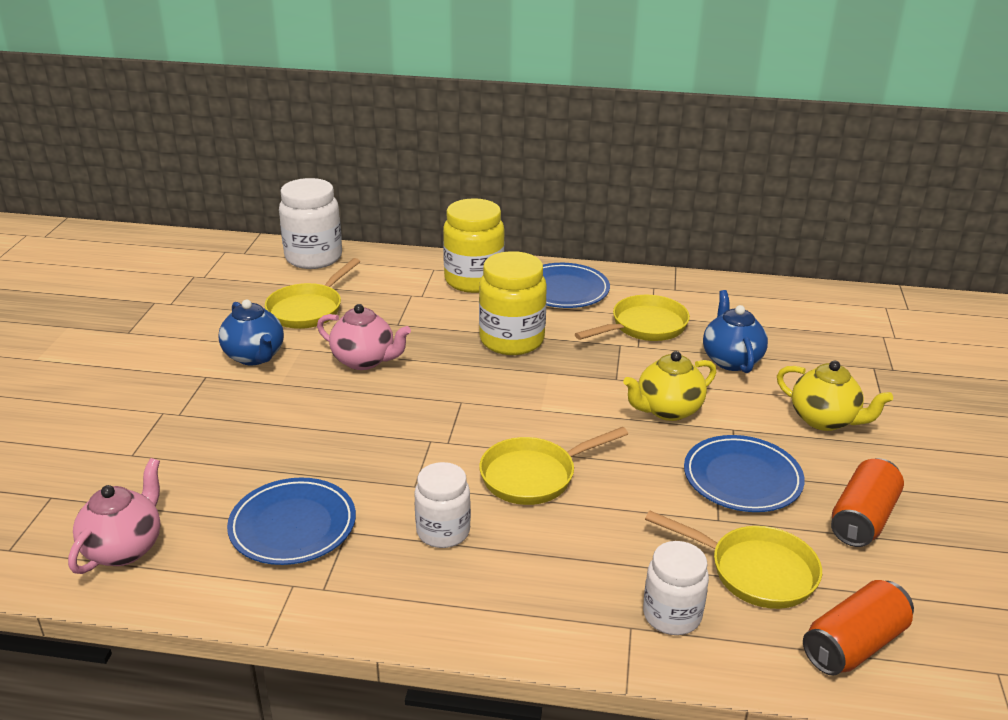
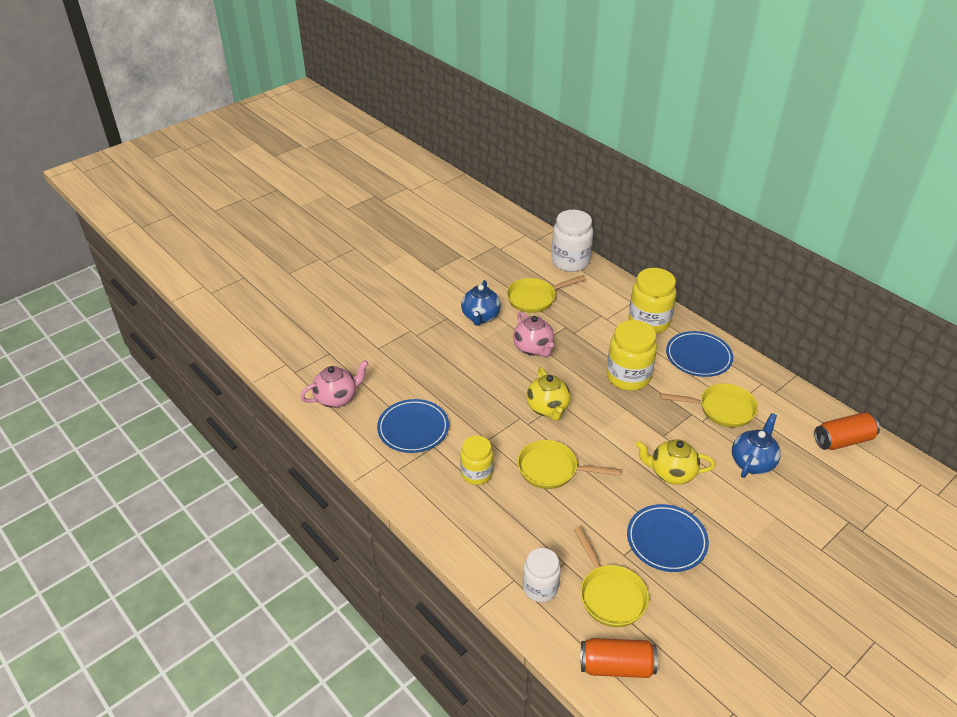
camera: 40 degrees right, 10 degrees up
(443, 532) = (476, 473): white jar -> yellow jar
(825, 420) = (765, 536): yellow teapot -> yellow teapot (548, 408)
(862, 518) = (710, 607): orange can -> orange can (843, 440)

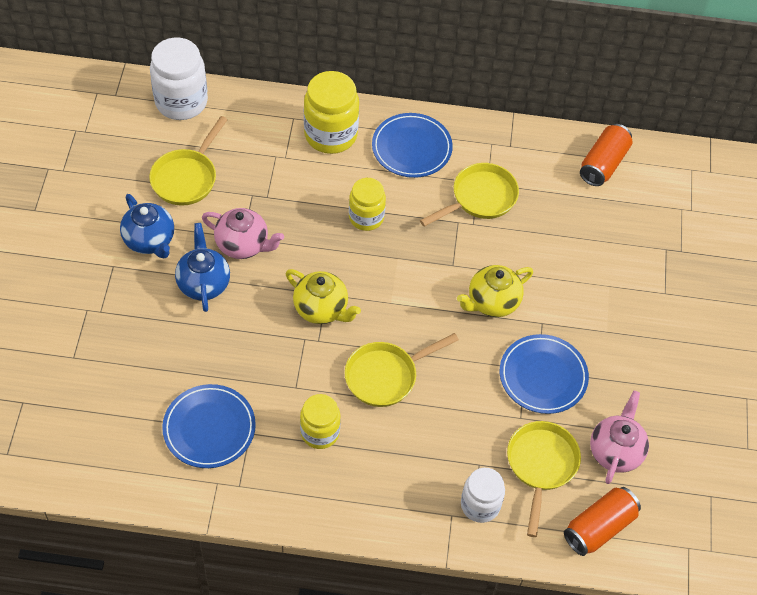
camera: 45 degrees left, 15 degrees up
(337, 398) = (90, 451): pink teapot -> pink teapot (615, 451)
(610, 595) = (541, 466): yellow pan -> yellow pan turned 105 degrees counterclockwise
(628, 377) = (366, 217): yellow jar -> yellow jar, size x0.64
(752, 462) = (549, 241): blue teapot -> blue teapot (203, 283)

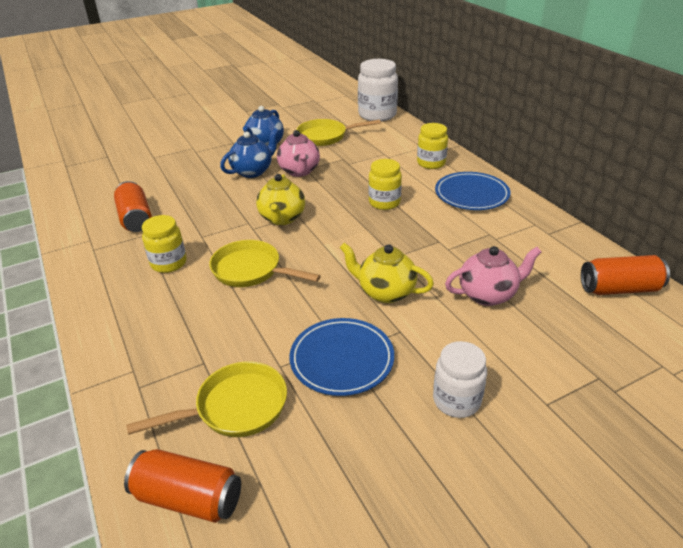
camera: 60 degrees right, 20 degrees down
(209, 428) = (136, 218): blue plate -> orange can
(330, 135) = (431, 163): yellow jar -> yellow jar, size x0.64
(480, 198) = (476, 241): yellow pan -> none
(480, 505) = (157, 384): white jar -> white jar (456, 400)
(615, 451) = (303, 462): pink teapot -> pink teapot (488, 294)

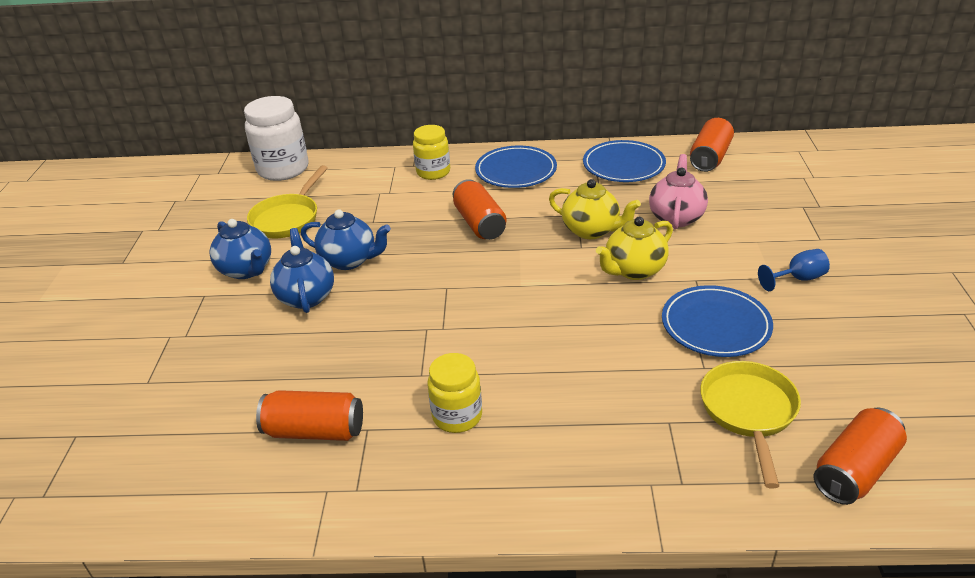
camera: 60 degrees left, 0 degrees up
(251, 270) = (529, 349): yellow pan -> none
(282, 218) = (443, 300): yellow teapot -> yellow teapot (592, 230)
(299, 171) = (350, 260): pink teapot -> blue teapot
(384, 202) = (479, 223): yellow jar -> orange can
(456, 400) = (798, 279): white jar -> blue goblet
(542, 242) = (623, 165): none -> blue plate

